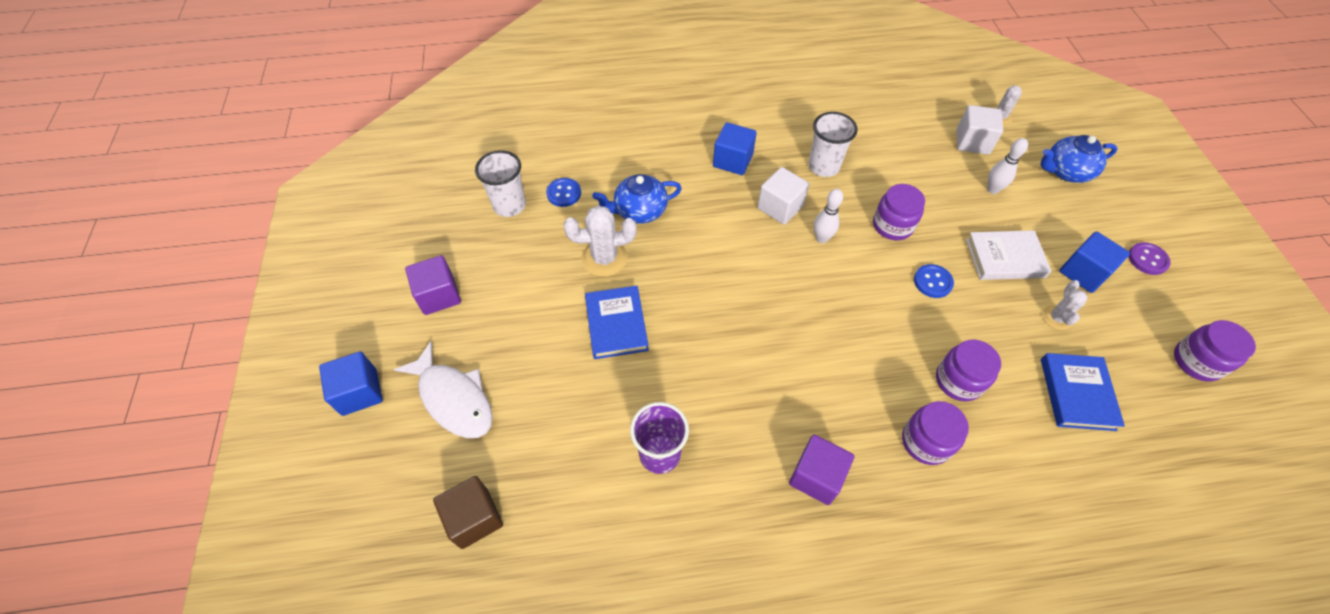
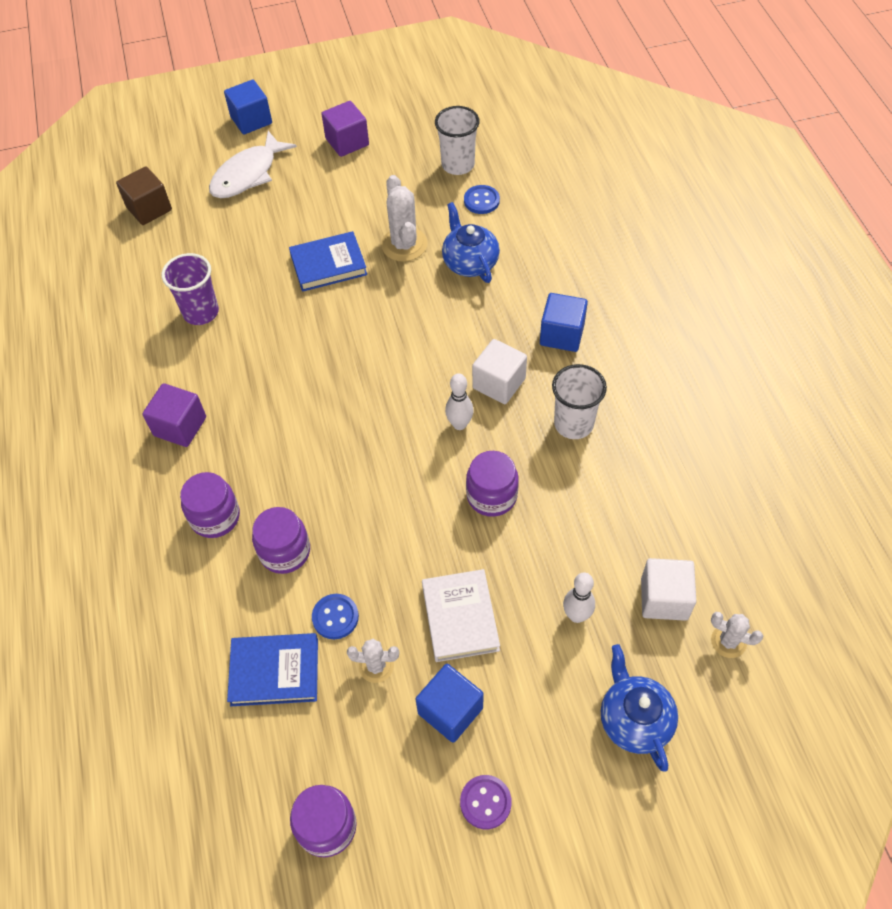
camera: 85 degrees right, 0 degrees up
(932, 282) = (412, 534): blue button -> blue button (335, 617)

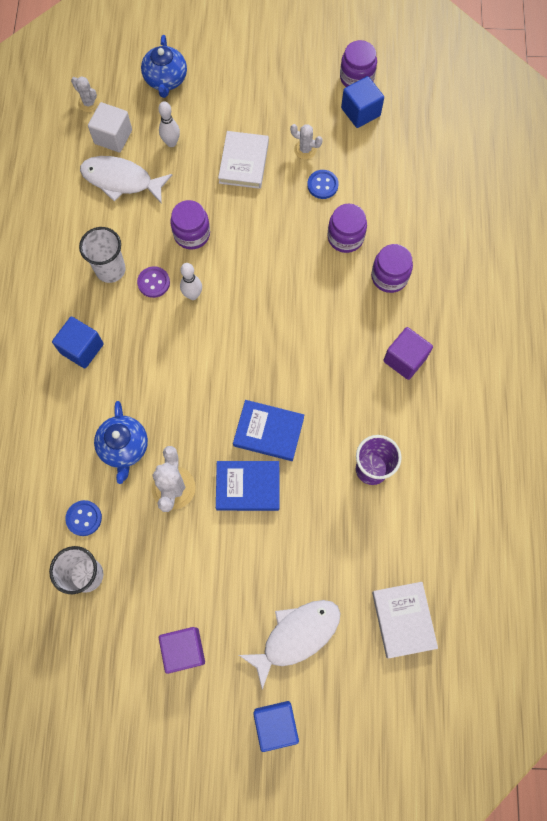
camera: 165 degrees left, 15 degrees up
(149, 209) = (403, 619): brown cube -> white book
(275, 671) = (368, 164): blue book -> blue book (268, 432)
(450, 710) = (269, 113): blue cube -> blue cube (360, 112)
(485, 802) = (266, 65): purple button -> purple button (153, 282)
(499, 383) = (150, 320): white cube -> none
(619, 539) = (121, 180): none -> white fish

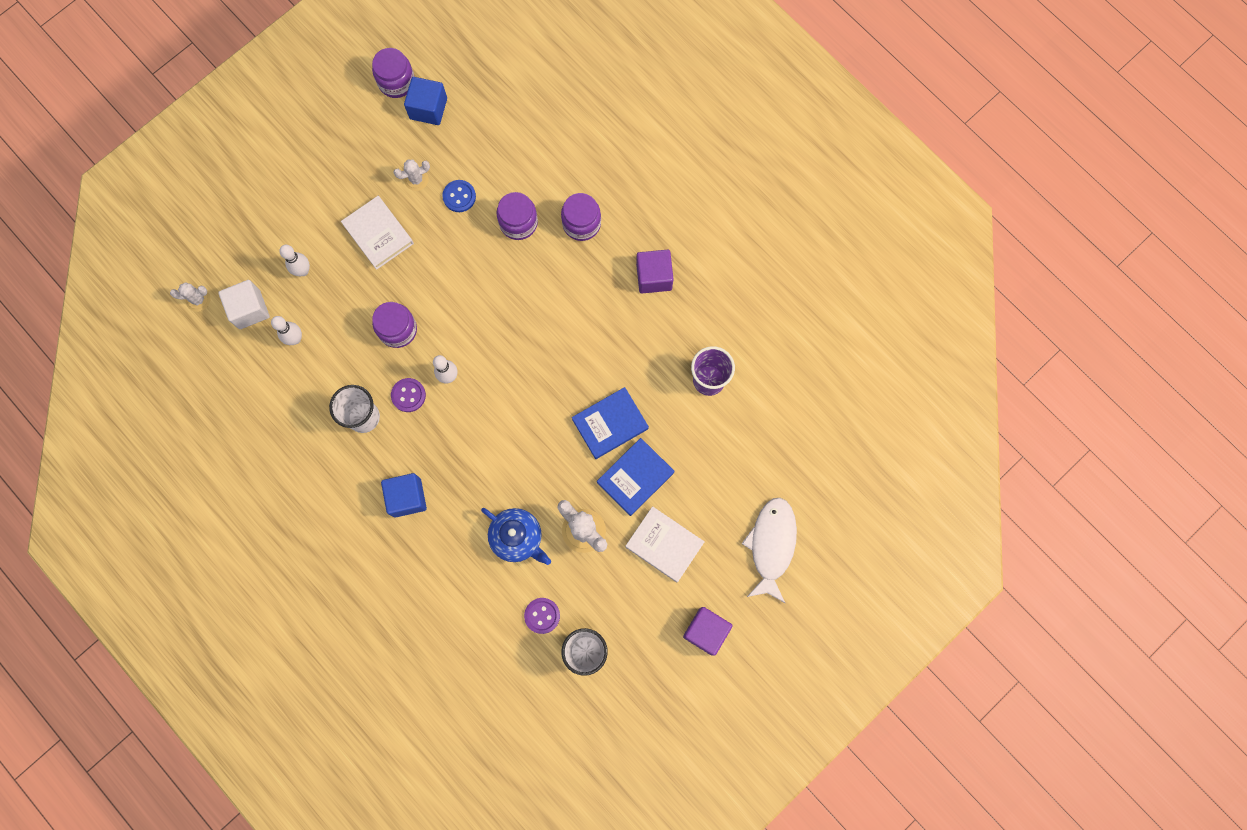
camera: 45 degrees left, 5 degrees up
(84, 518) = (542, 615): blue button -> purple button
(121, 180) = (295, 339): white fish -> white bowling pin
(165, 80) = (242, 222): blue teapot -> none
(275, 724) = (815, 615): blue cube -> none
(403, 619) = (830, 463): white book -> white book (664, 545)

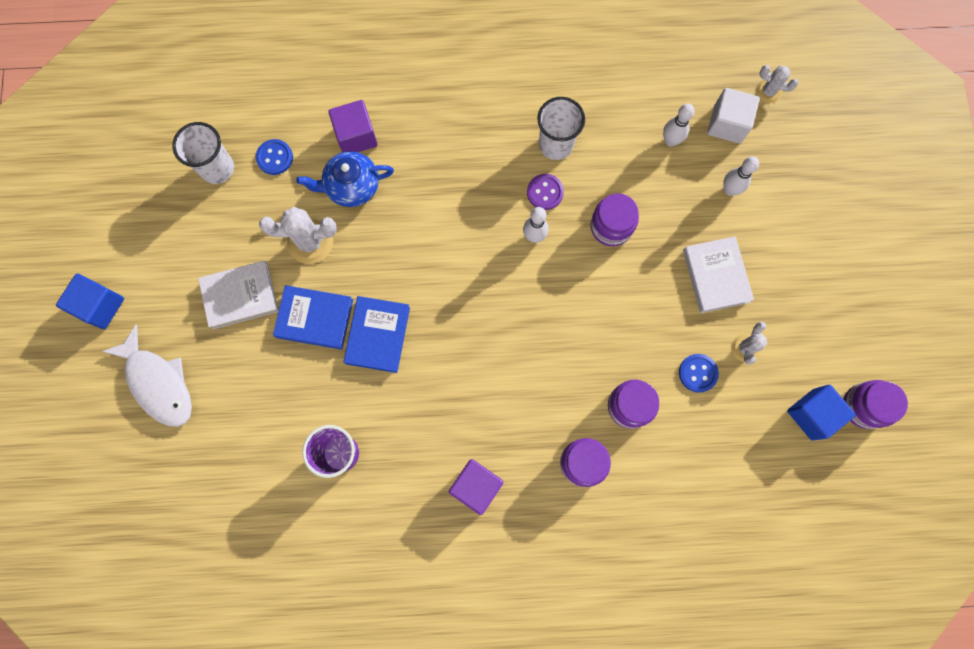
camera: 130 degrees right, 0 degrees up
(198, 299) = (768, 91): white cactus -> white cactus turned 75 degrees clockwise
(378, 234) = (715, 276): white book -> white book turned 75 degrees clockwise
(407, 497) = (459, 129): blue cube -> blue cube (100, 306)
(542, 615) = (275, 158): purple button -> blue button
(635, 477) = (314, 318): blue book -> blue book turned 75 degrees counterclockwise
(706, 631) = (145, 271): purple cube -> purple cube (356, 136)

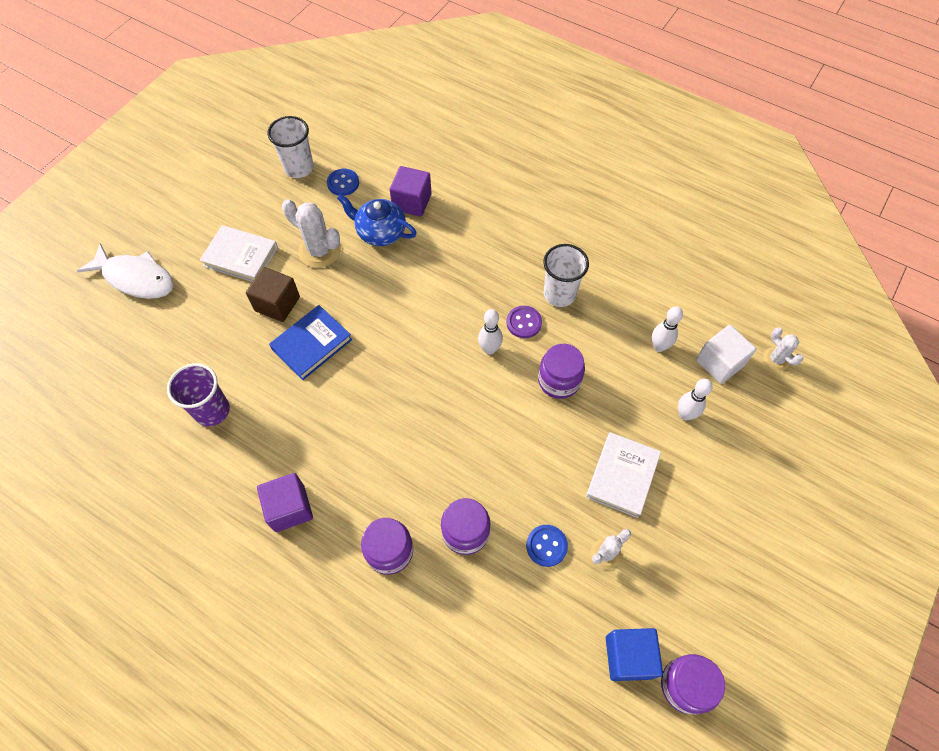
camera: 35 degrees right, 15 degrees down
(100, 306) = (146, 206): blue cube -> none
(158, 383) = (136, 278): white fish -> white fish turned 60 degrees counterclockwise
(314, 318) = (277, 304): blue book -> brown cube

